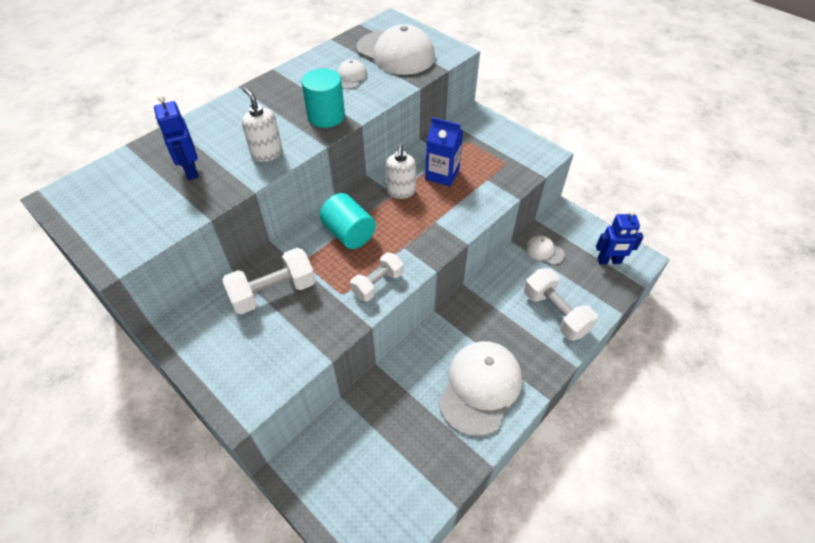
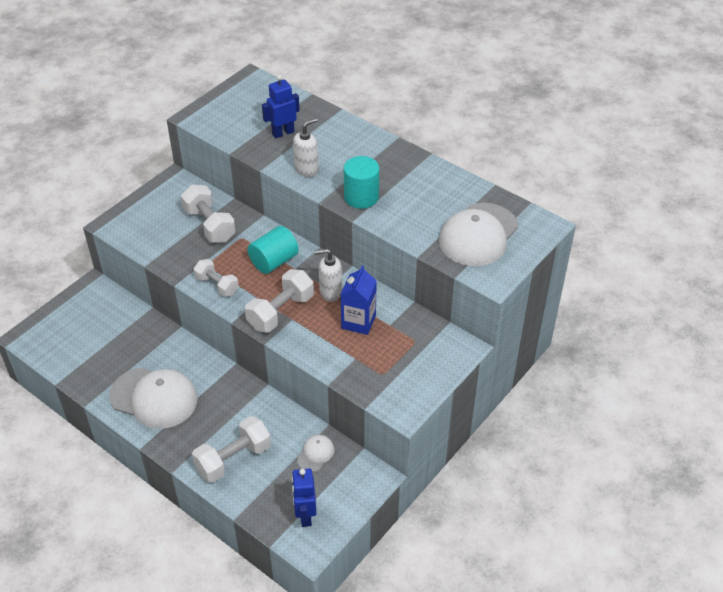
camera: 85 degrees right, 5 degrees down
(350, 77) = (427, 206): white cap -> none
(424, 230) = (281, 312): none -> white dumbbell

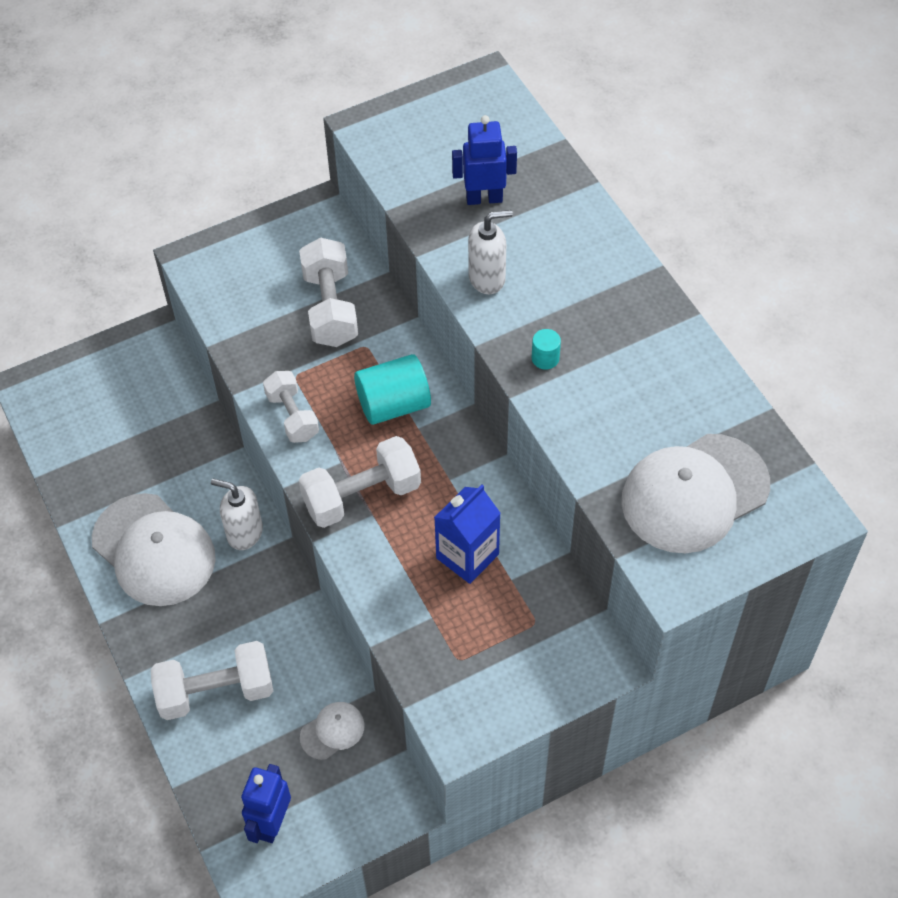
camera: 25 degrees right, 10 degrees up
(330, 292) = (451, 488): white soap dispenser -> white soap dispenser (244, 533)
(361, 197) = (545, 358): turquoise cylinder -> turquoise cylinder, size x0.48

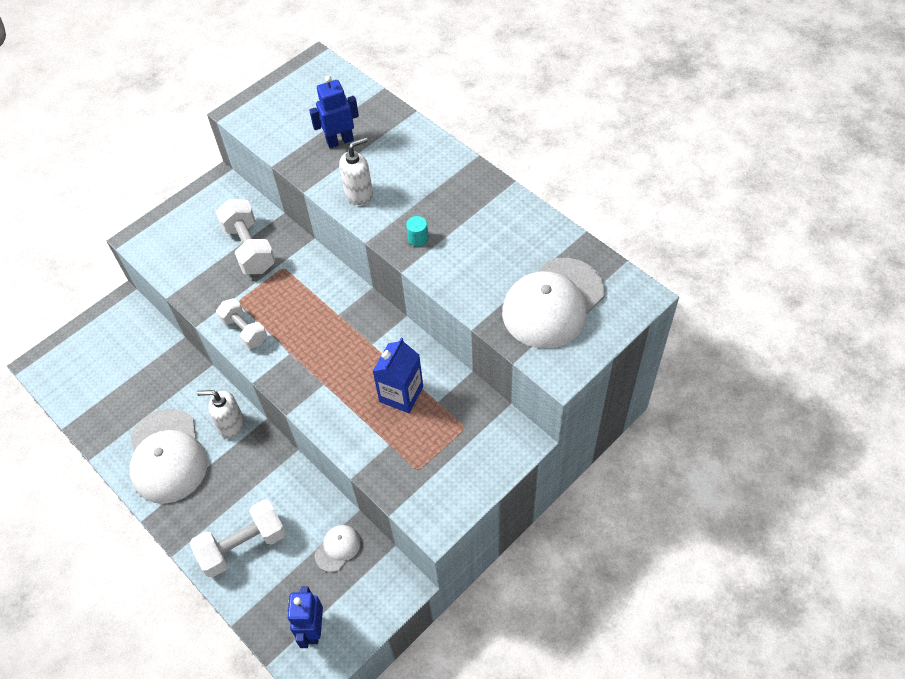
camera: 15 degrees left, 0 degrees up
(154, 550) = (167, 456): white cap -> white cap turned 45 degrees clockwise
(362, 496) = (312, 373): white dumbbell -> none
(393, 404) = (315, 303): turquoise cylinder -> none

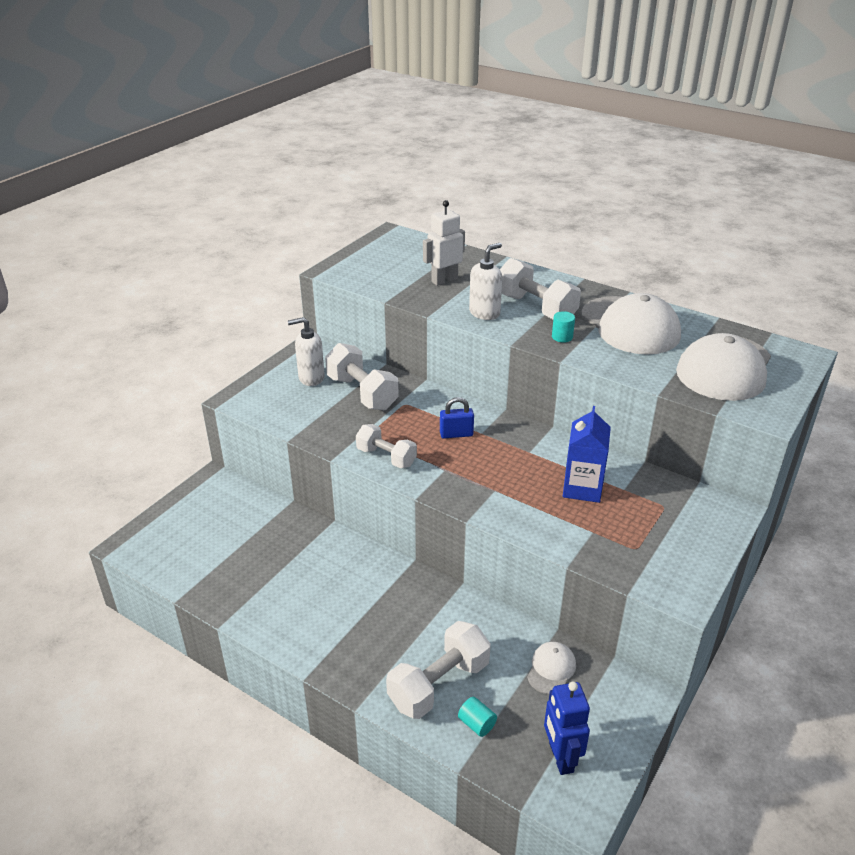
camera: 15 degrees left, 20 degrees down
(167, 456) = (313, 610): white cap -> white cap (630, 326)
(231, 425) = (377, 571): white soap dispenser -> white soap dispenser (311, 378)
(260, 587) = (477, 724): none -> turquoise cylinder
(315, 312) = (456, 434): none -> blue padlock
(340, 141) = (444, 280): blue robot -> white robot
(411, 193) = (536, 308): none -> white dumbbell

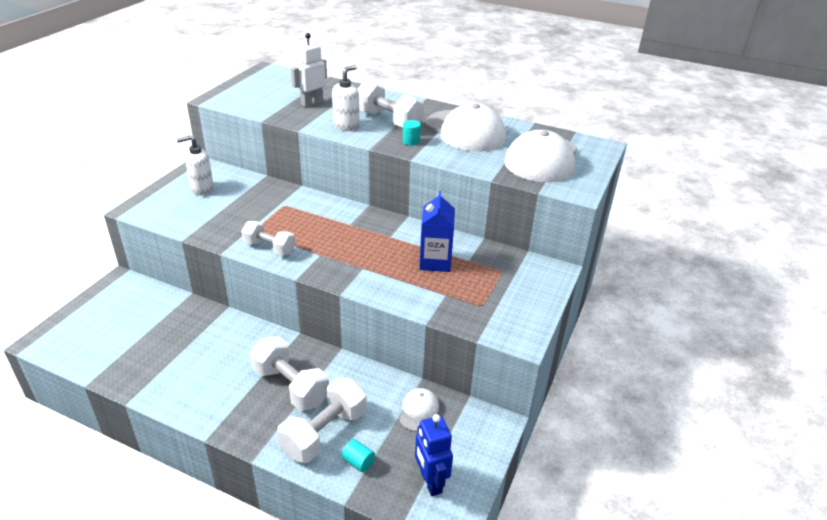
camera: 10 degrees left, 0 degrees up
(362, 393) = (247, 198): white dumbbell -> white dumbbell (291, 386)
(456, 434) = (328, 226): blue padlock -> none

